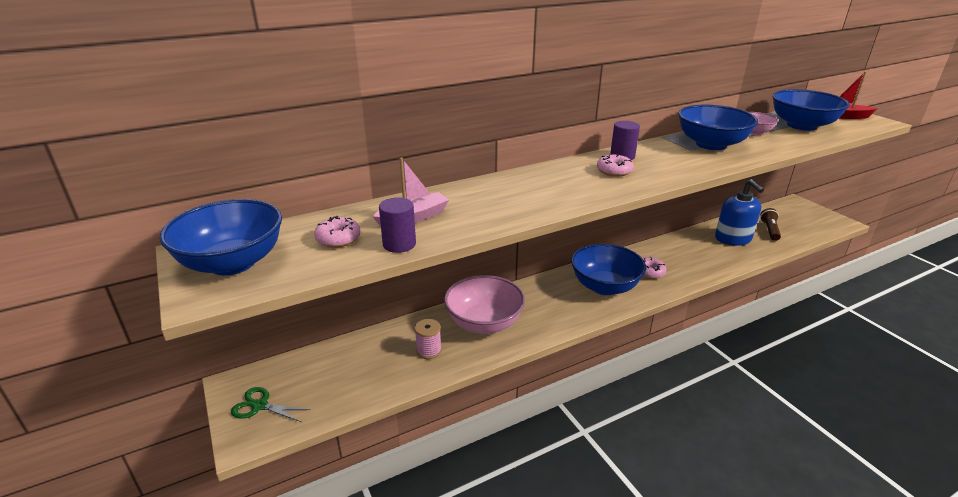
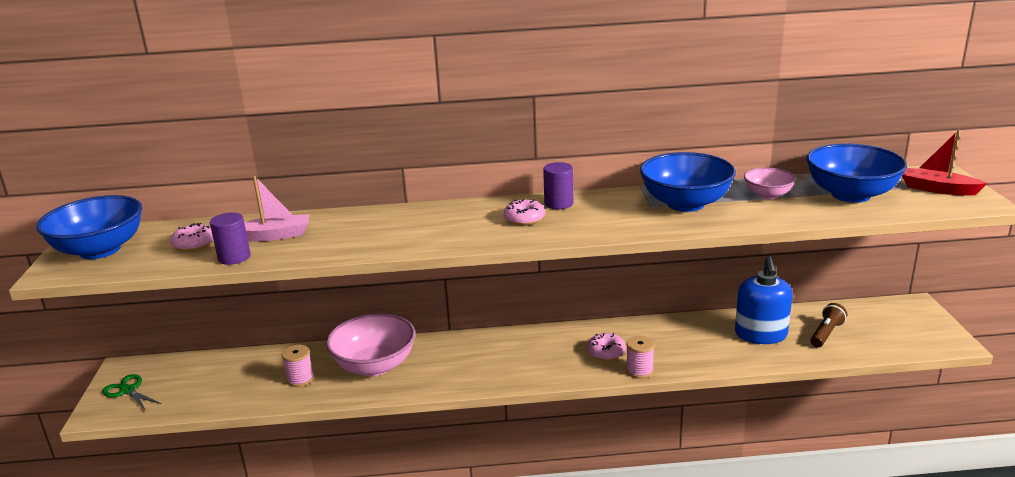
camera: 25 degrees right, 5 degrees down
(604, 286) = (537, 357): blue bowl -> none
(685, 281) = (639, 370): none -> pink spool

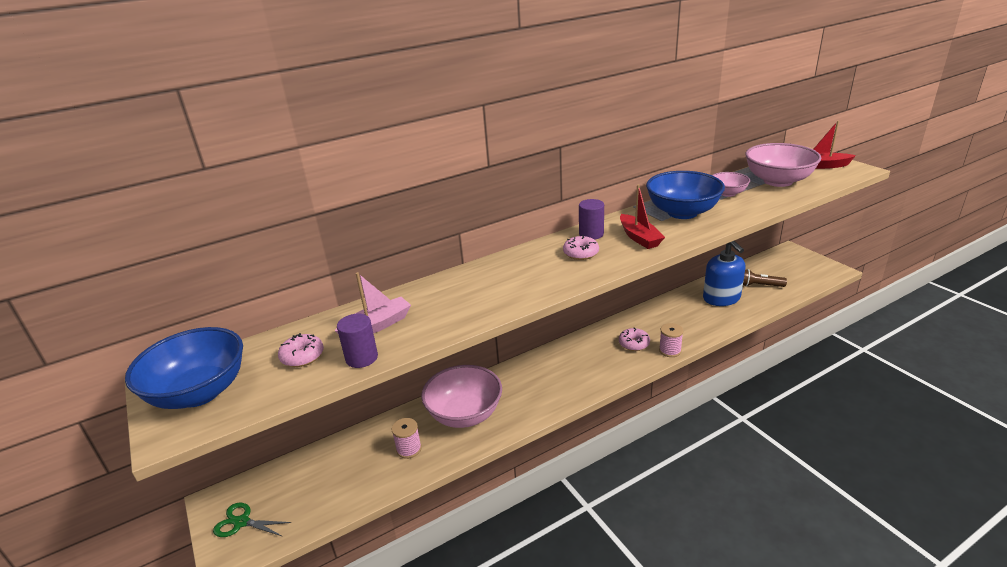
camera: 25 degrees left, 5 degrees up
(603, 218) = (639, 238): none -> red boat
(826, 333) = (760, 285): brown flashlight -> brown flashlight turned 90 degrees counterclockwise
(850, 195) = (778, 181): blue bowl -> pink bowl

